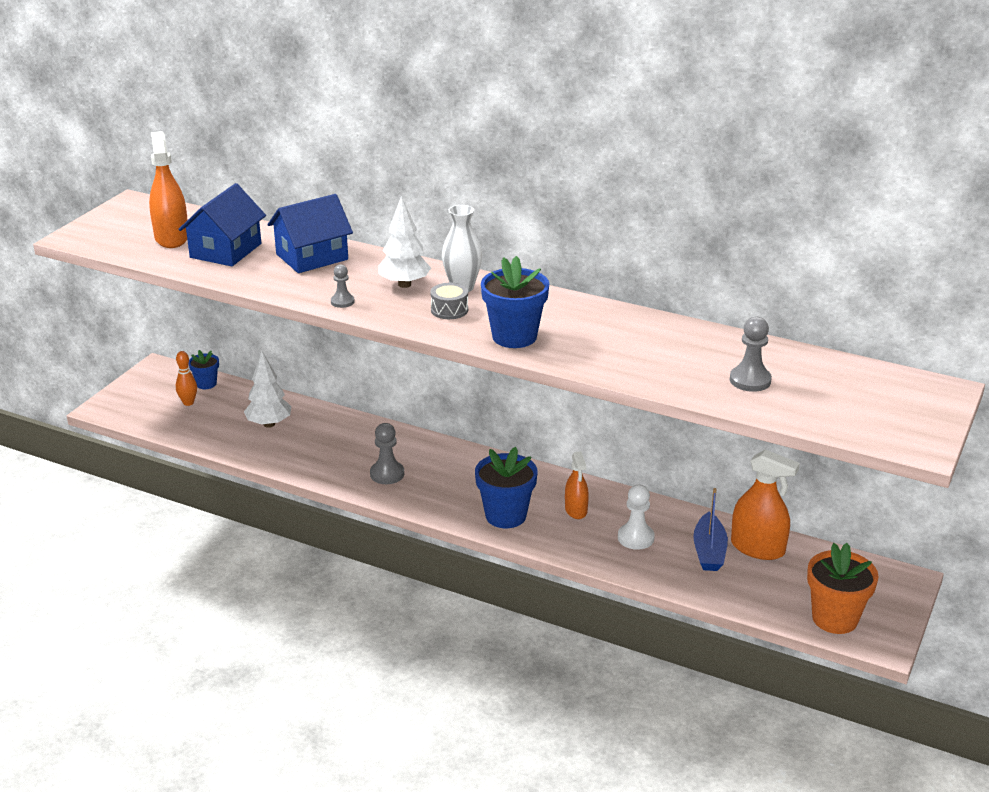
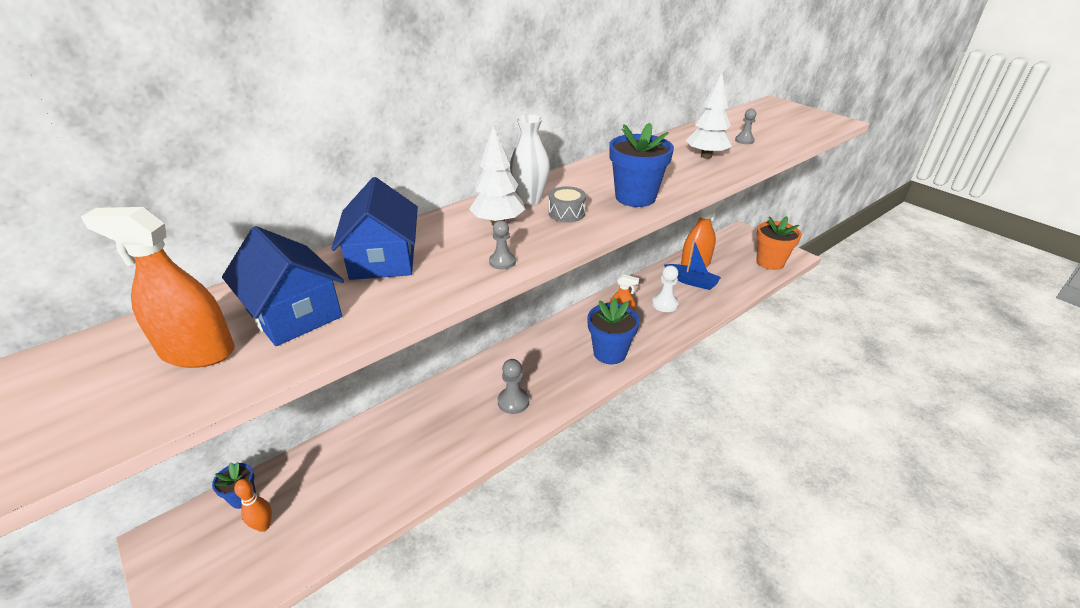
camera: 65 degrees left, 5 degrees up
(269, 424) = (369, 463): white tree -> white tree (706, 156)
(750, 380) = (744, 140): grey pawn -> grey pawn, size x0.63

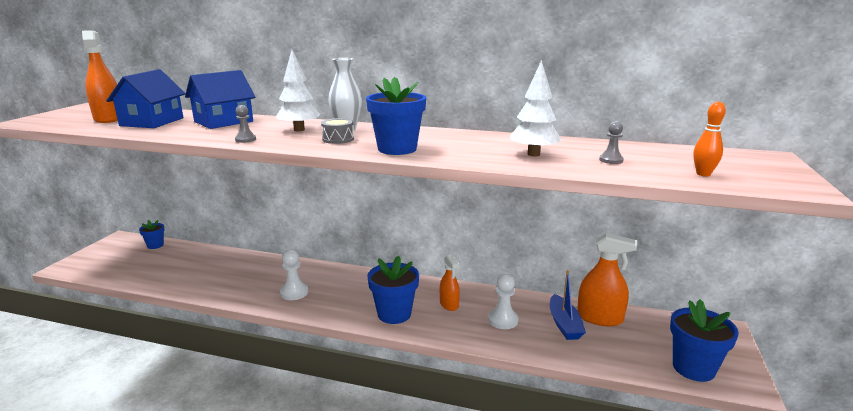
camera: 55 degrees right, 15 degrees down
(263, 526) = (138, 258): orange bowling pin -> orange bowling pin (703, 174)
(513, 401) = (294, 292): grey pawn -> white pawn
(770, 262) = (693, 368): orange flower pot -> blue flower pot

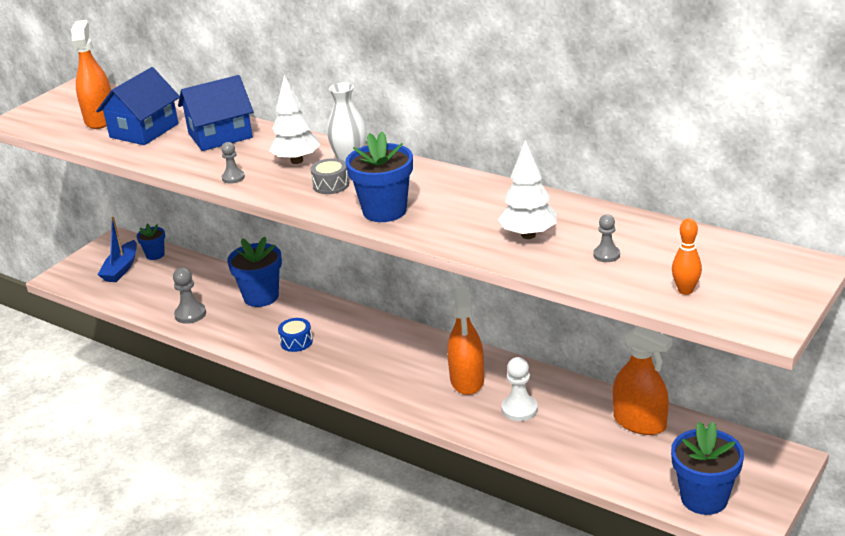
camera: 20 degrees right, 10 degrees up
(193, 282) = (190, 314): none -> grey pawn
(294, 292) = (296, 342): white pawn -> blue drum
(394, 314) = (398, 384): blue flower pot -> blue flower pot (261, 297)
(449, 304) = (467, 380): orange spray bottle -> orange spray bottle, size x1.60
(564, 324) = (589, 425): blue boat -> blue boat (121, 269)

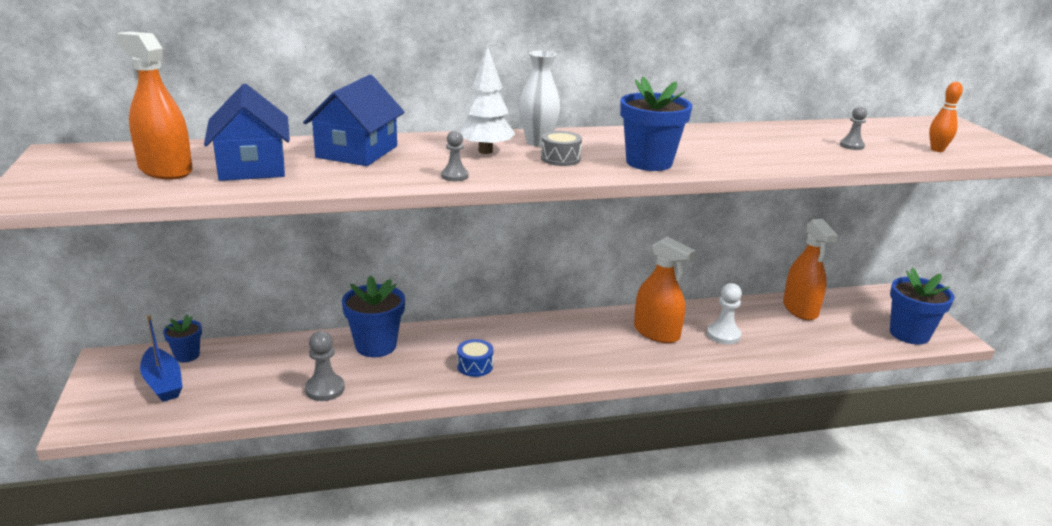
camera: 50 degrees left, 5 degrees down
(528, 235) = (781, 149): white tree -> none
(639, 422) = (800, 309): orange spray bottle -> orange spray bottle turned 90 degrees clockwise

